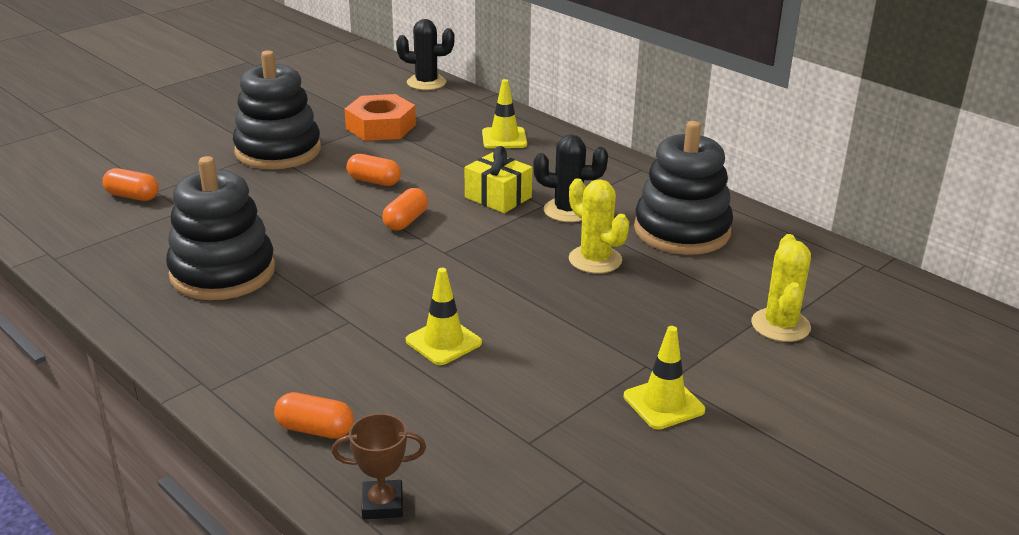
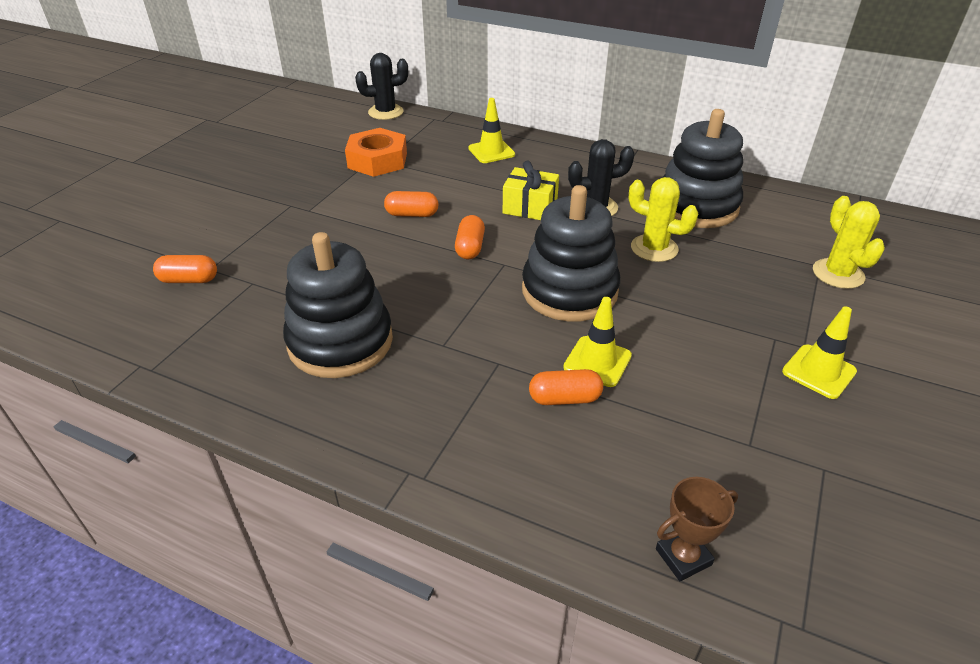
camera: 20 degrees left, 10 degrees up
(278, 151) = (301, 202): black stacking toy -> black stacking toy (569, 291)
(315, 430) = (558, 492): orange capsule -> orange capsule (564, 398)

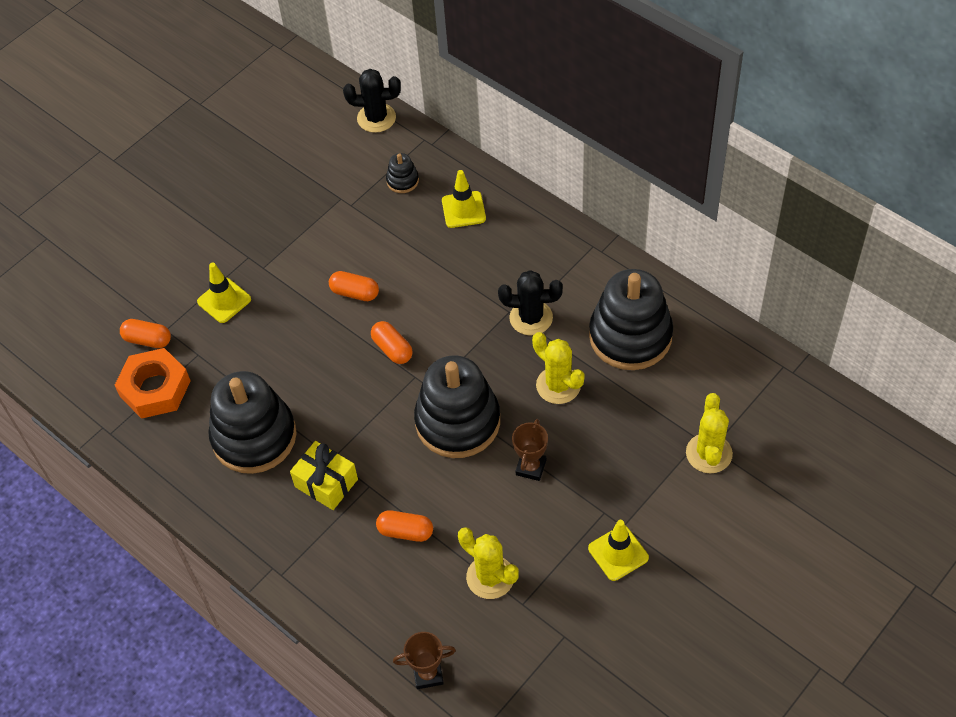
camera: 20 degrees right, 15 degrees up
(377, 160) = (345, 203): orange nut -> orange nut (155, 388)
(426, 142) = (402, 181): none -> black stacking toy
(470, 247) = (392, 349): orange capsule -> orange capsule turned 60 degrees counterclockwise
(530, 207) = (468, 305): yellow gift -> yellow gift (326, 483)
(597, 361) = (446, 502): yellow traffic cone -> yellow traffic cone (224, 300)
(670, 315) = (531, 467): none -> brown trophy
(693, 424) = (490, 577): none -> yellow cactus

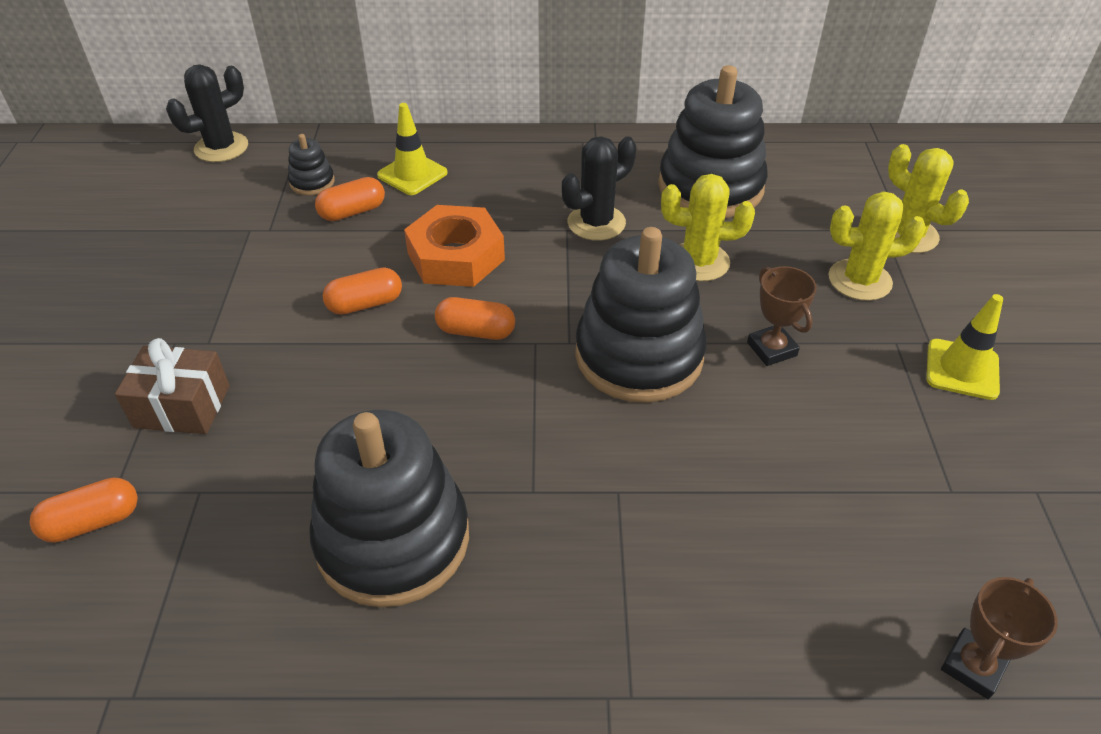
camera: 45 degrees left, 10 degrees down
(155, 388) = (164, 578): orange nut -> orange nut (456, 256)
(224, 300) = (182, 406): yellow traffic cone -> brown gift
(326, 483) = (558, 527): yellow gift -> none
(405, 532) = (726, 511): orange capsule -> orange capsule (352, 212)
(490, 577) = (881, 489): yellow cactus -> yellow cactus (859, 280)

